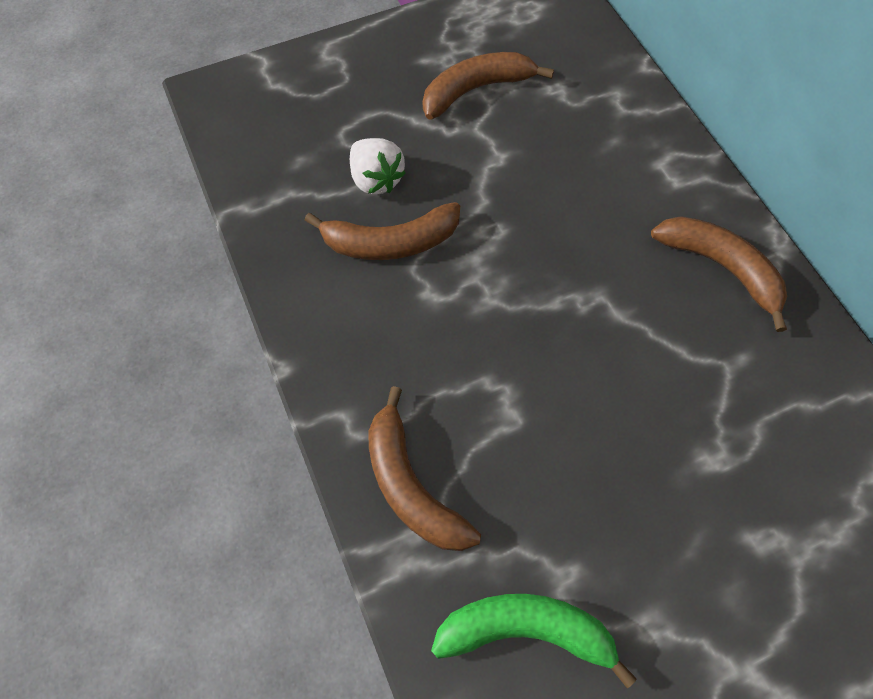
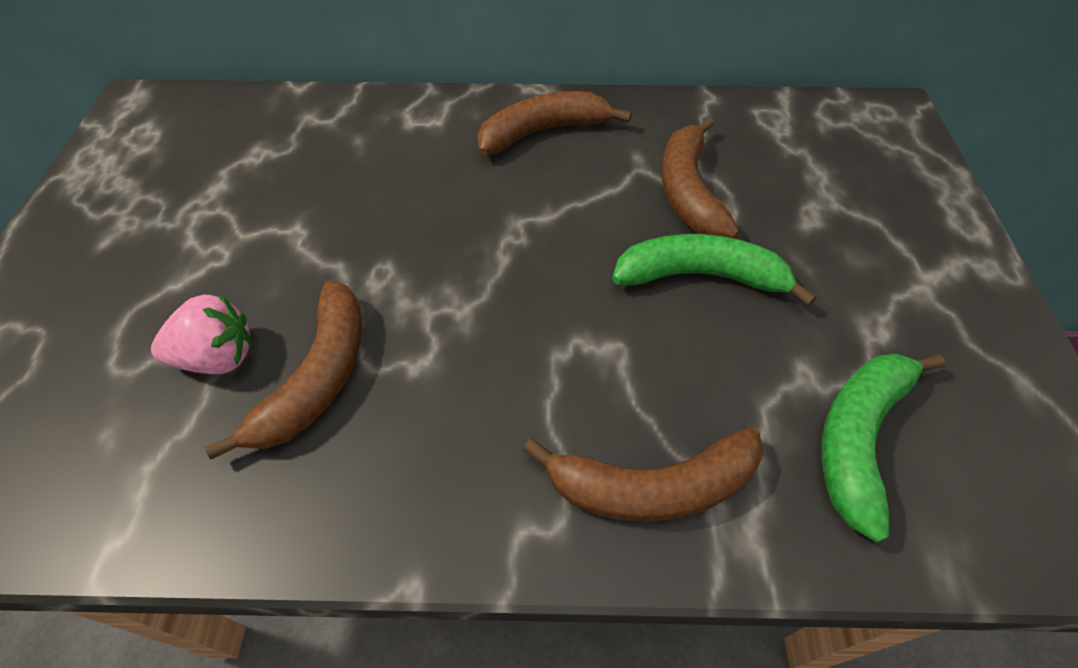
camera: 65 degrees left, 10 degrees down
(376, 179) = (218, 357): white strawberry -> pink strawberry
(476, 90) = (193, 214): brown banana -> brown banana (688, 191)
(626, 460) = (701, 276): none -> green banana

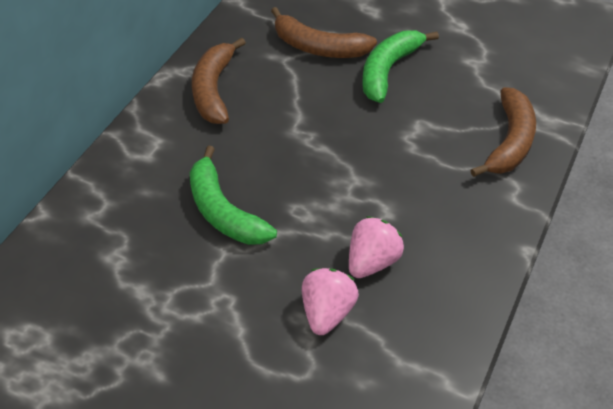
camera: 65 degrees left, 5 degrees down
(318, 377) = (372, 262): brown banana -> pink strawberry
(858, 437) = (515, 62): green banana -> green banana (223, 211)

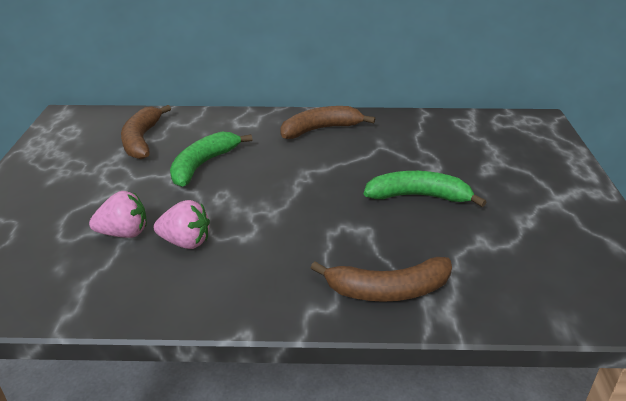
camera: 65 degrees right, 15 degrees down
(318, 47) = (411, 157): brown banana -> brown banana (141, 140)

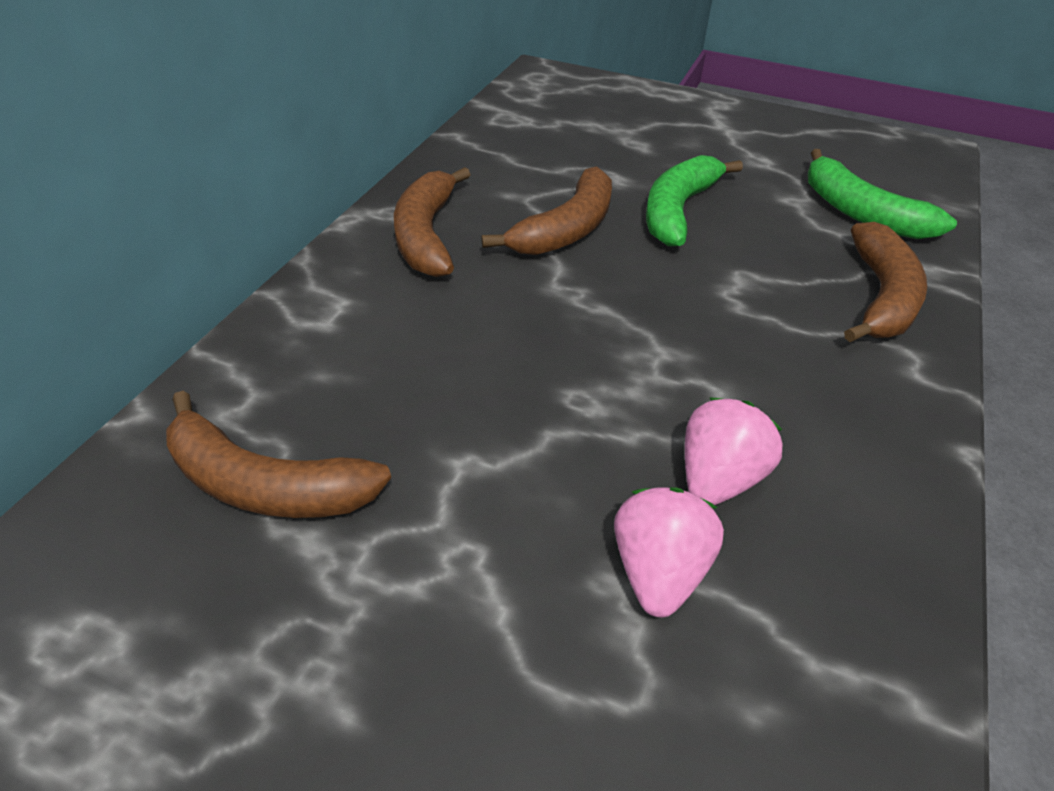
camera: 70 degrees left, 10 degrees up
(203, 165) = (453, 403): green banana -> green banana (861, 213)
(361, 164) = (567, 229): none -> brown banana

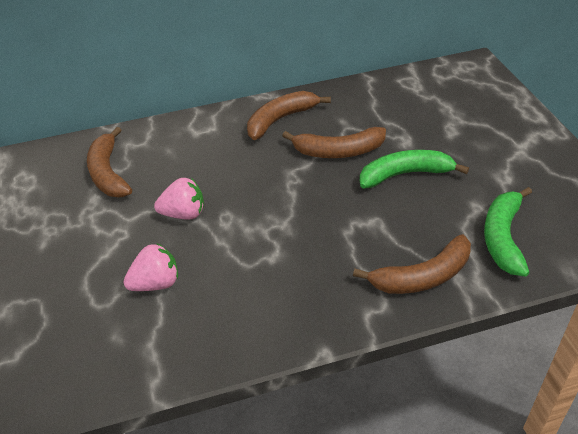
camera: 55 degrees right, 0 degrees up
(718, 478) = (220, 277): pink strawberry -> pink strawberry (184, 214)

